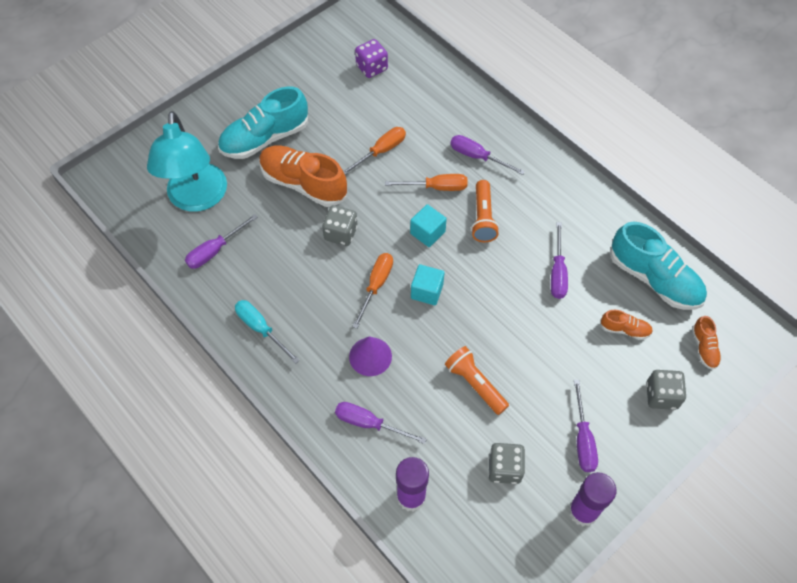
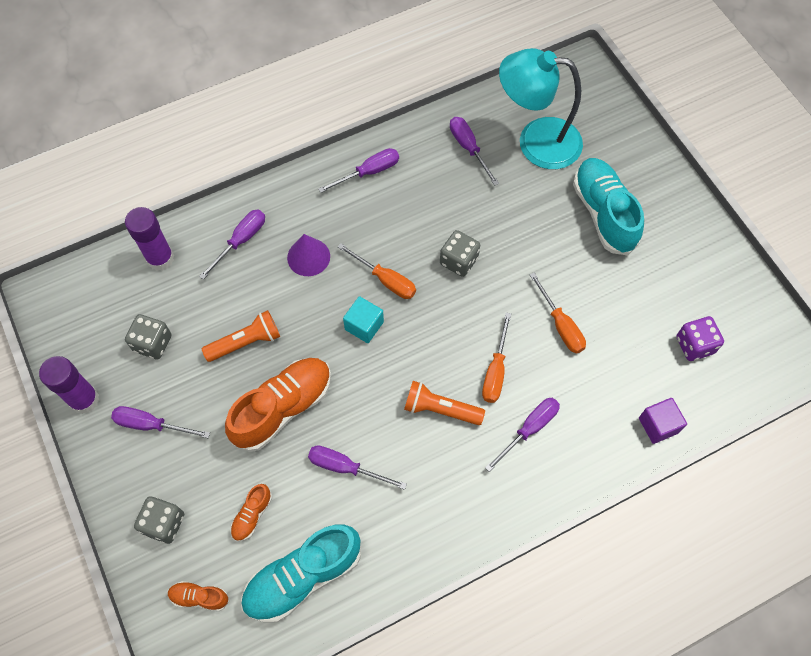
camera: 105 degrees right, 5 degrees up
(261, 329) = (369, 172): turquoise screwdriver -> purple screwdriver
(303, 184) = (532, 239): orange shoe -> orange shoe (283, 408)
(427, 233) = (436, 345): turquoise cube -> none
(445, 81) = (658, 425): none -> purple cube

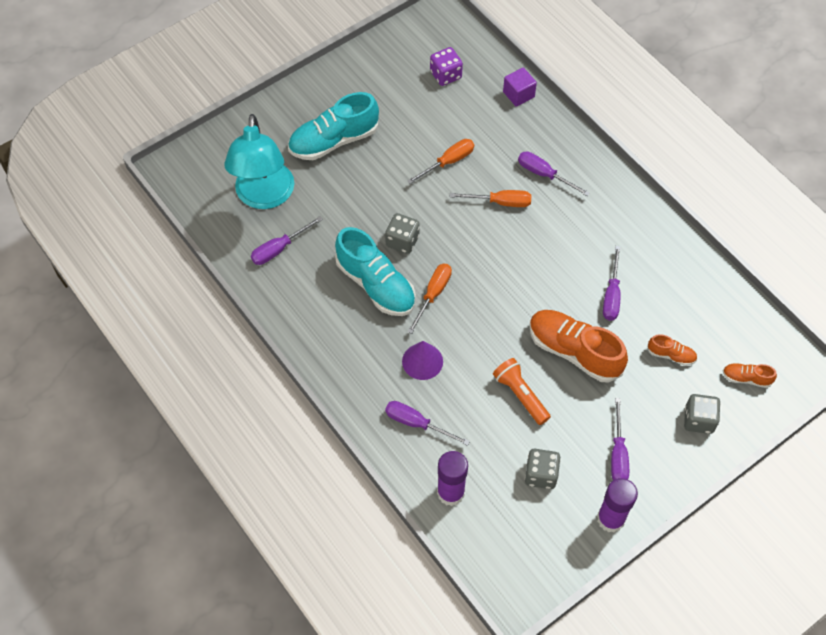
camera: 100 degrees left, 5 degrees down
(199, 597) = (746, 378): orange shoe -> orange shoe turned 105 degrees clockwise
(303, 577) = (706, 309): turquoise shoe -> turquoise shoe (376, 285)
(364, 326) = (482, 303): turquoise cube -> none
(369, 172) = (319, 327): purple screwdriver -> none
(440, 409) = (543, 236): orange flashlight -> none

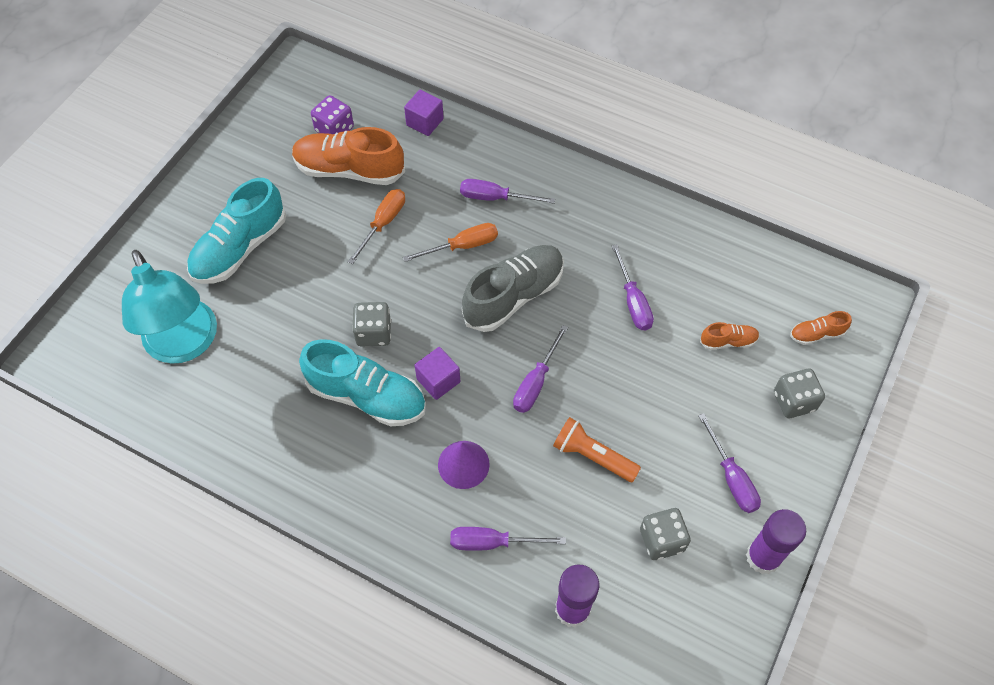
camera: 25 degrees left, 0 degrees up
(279, 249) = (231, 400): purple screwdriver -> purple screwdriver (536, 382)
(433, 294) = (438, 380): orange screwdriver -> purple cube
(520, 255) = (513, 296): none -> grey shoe
(574, 352) = (625, 381): orange shoe -> orange shoe (349, 170)

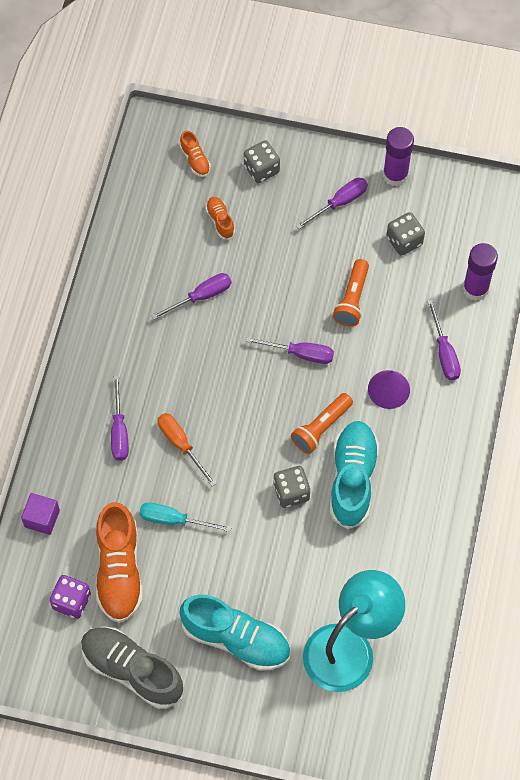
camera: 105 degrees left, 5 degrees up
(383, 223) = (174, 520): orange screwdriver -> turquoise screwdriver
(438, 380) = (321, 428): purple cube -> orange flashlight
(513, 296) = (222, 390): grey shoe -> grey shoe (132, 670)

